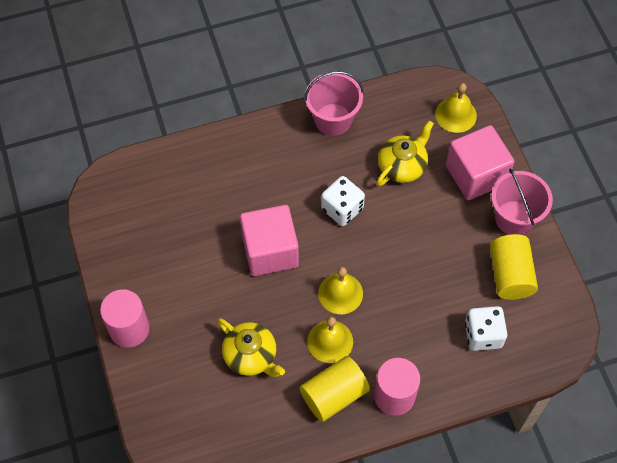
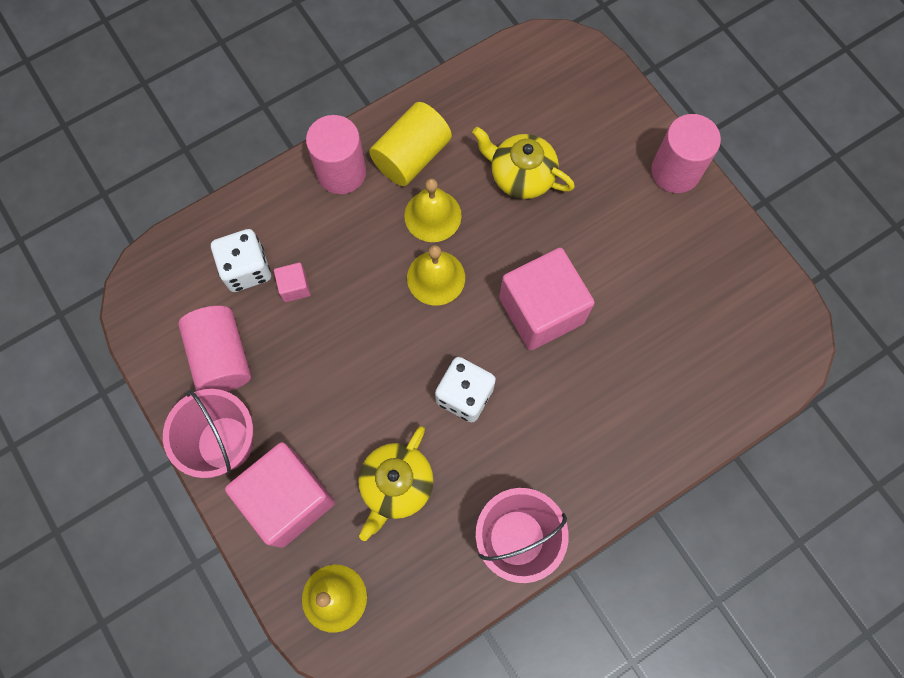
camera: 165 degrees right, 10 degrees up
(448, 312) = (294, 287): none -> pink cube
(510, 275) = (221, 357): yellow cylinder -> pink cylinder

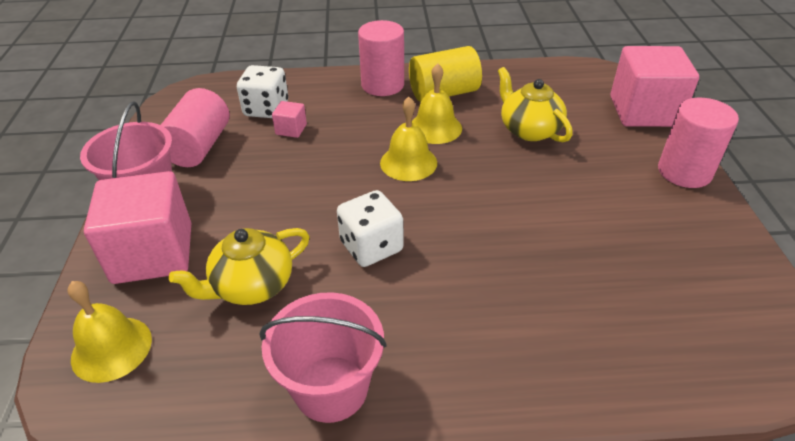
camera: 30 degrees right, 30 degrees down
(541, 310) = (490, 216): pink cube -> pink cube (644, 111)

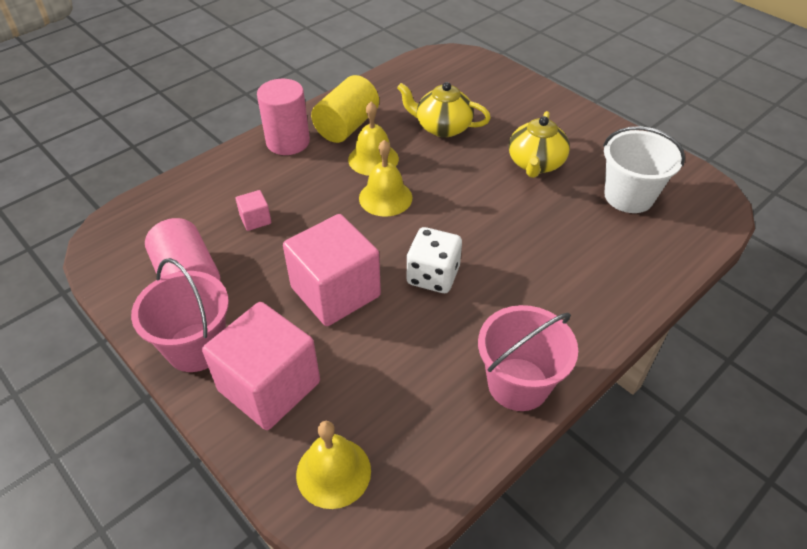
camera: 40 degrees left, 5 degrees up
(251, 286) = (382, 357): yellow teapot -> yellow teapot (535, 164)
(266, 109) = (208, 213): white dice -> none
(644, 111) = (501, 76): pink cube -> pink cube (335, 292)
(663, 287) = (628, 196): none -> white bucket
(684, 172) = (567, 111): pink cylinder -> none

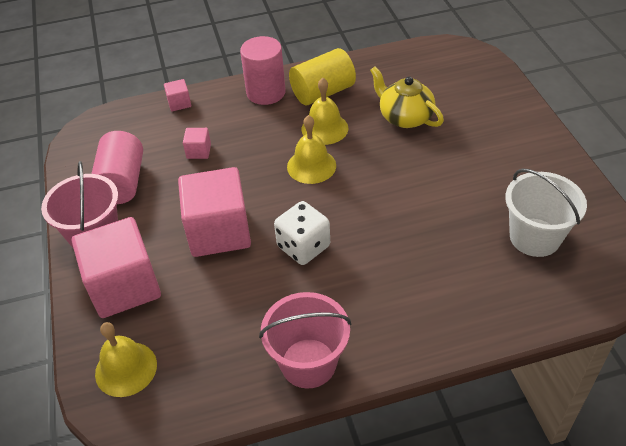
camera: 30 degrees right, 0 degrees up
(198, 178) = (179, 103): none -> pink cube
(535, 164) = (466, 177): yellow teapot -> none

